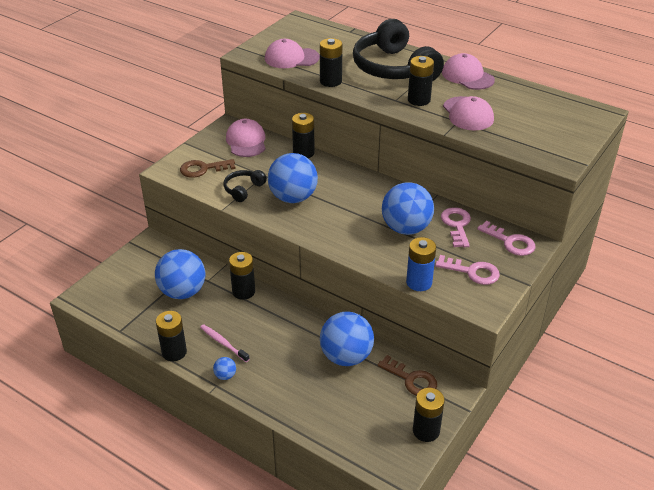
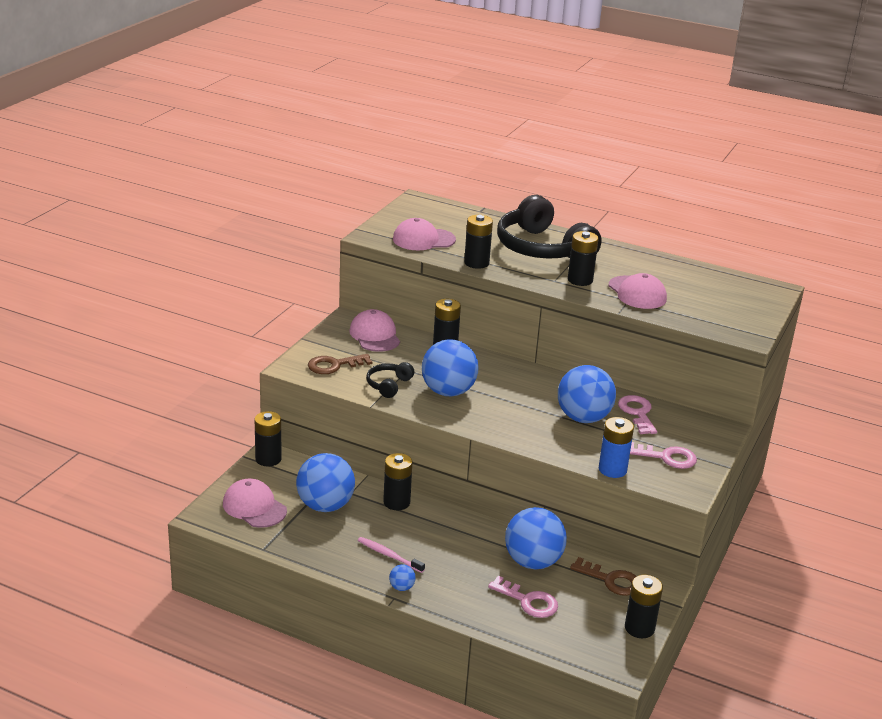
camera: 10 degrees left, 10 degrees down
(174, 352) = (335, 567): black battery -> black battery (268, 459)
(467, 76) = (625, 255): pink cap -> pink cap (254, 507)
(510, 242) = (699, 427): pink key -> pink key (528, 601)

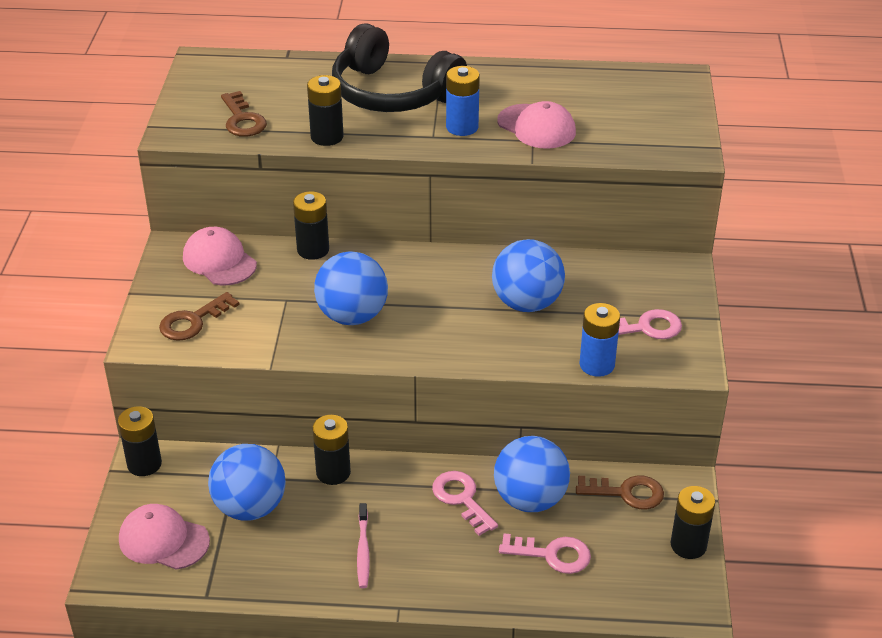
camera: 20 degrees left, 10 degrees up
(389, 385) = (276, 329): black headphones -> none
(389, 555) = (363, 550): pink toothbrush -> pink toothbrush turned 105 degrees counterclockwise
(401, 587) = (400, 590): blue ball -> none
(423, 239) = (242, 120): pink cap -> brown key
(580, 280) = (462, 127): black battery -> blue battery
(637, 413) = (582, 276): pink key -> pink key (462, 499)

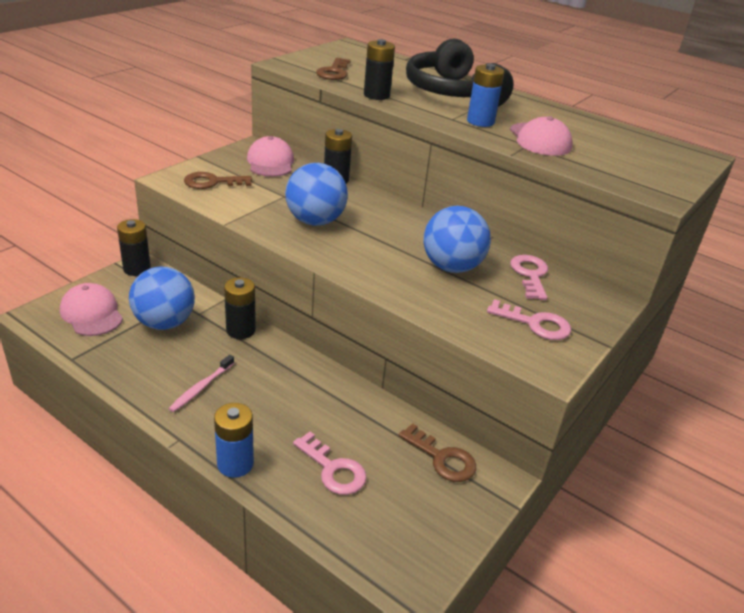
camera: 30 degrees right, 5 degrees down
(462, 499) = (308, 392): pink key -> pink key (530, 275)
(530, 499) = (358, 420): blue ball -> none
(597, 365) = (464, 328): blue battery -> blue battery (235, 464)
(688, 545) = (457, 530): black battery -> none

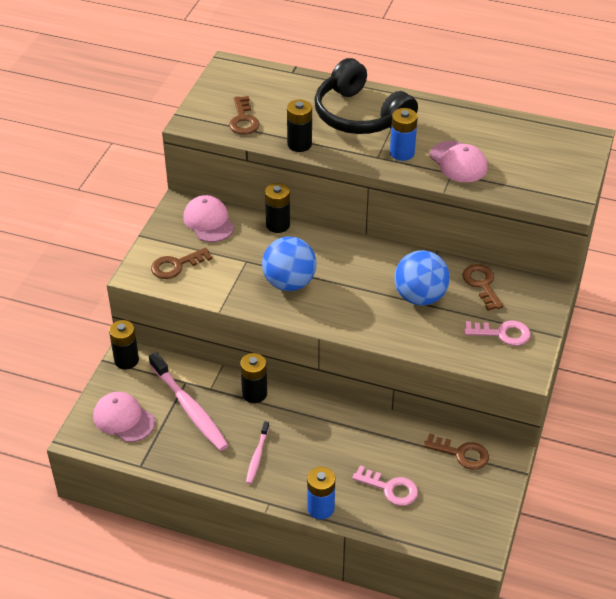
camera: 15 degrees left, 10 degrees up
(165, 323) = (189, 407): blue ball -> pink toothbrush
(530, 275) = (482, 284): pink key -> brown key

